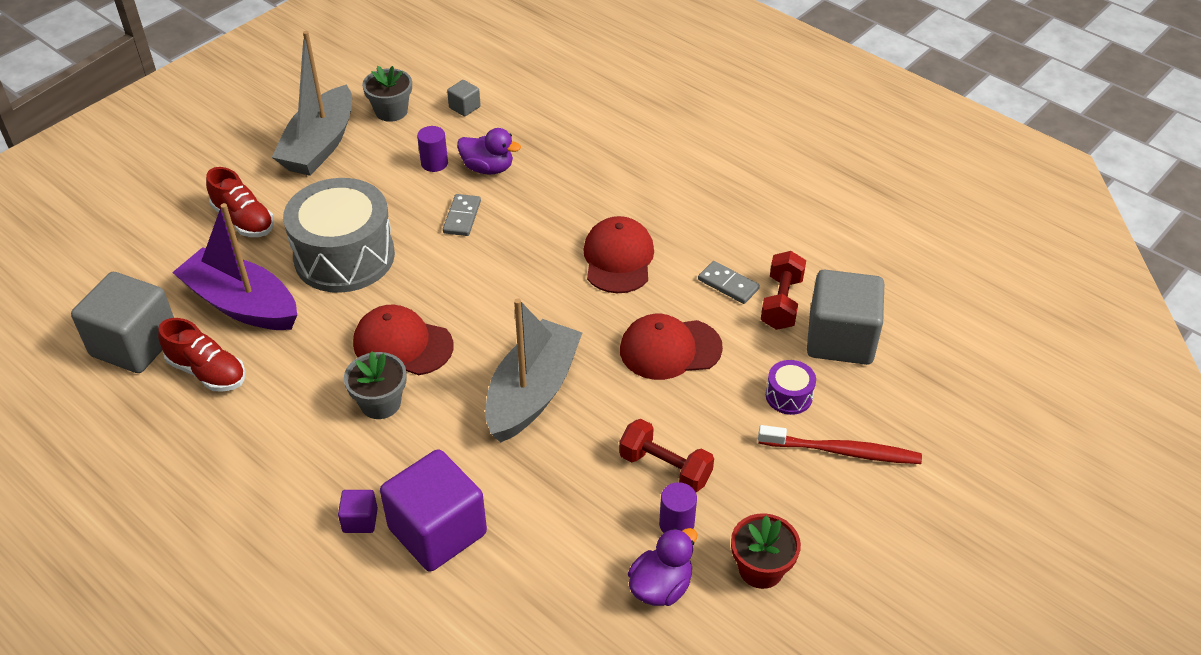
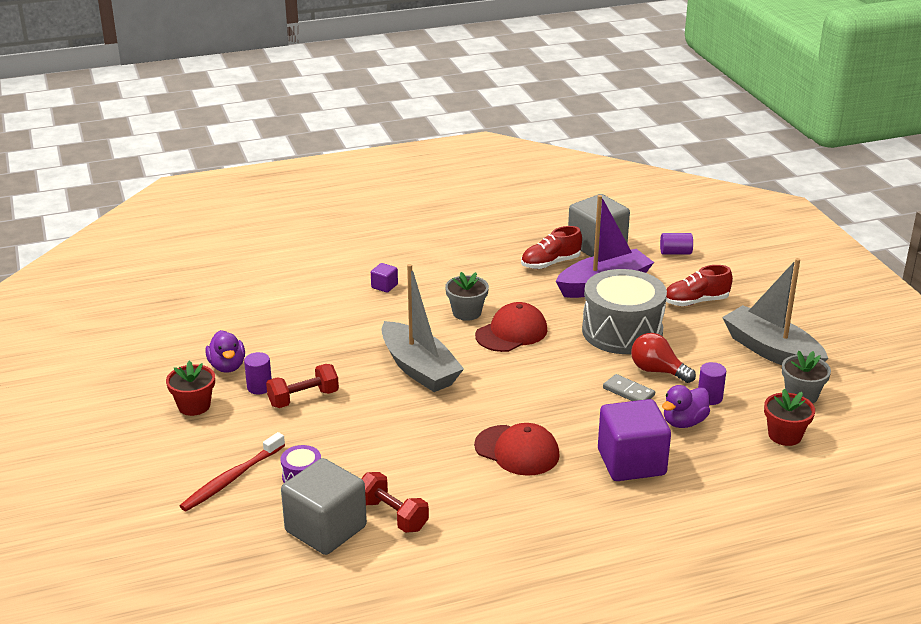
camera: 120 degrees right, 15 degrees down
(124, 268) = (675, 253): none -> purple cylinder
(409, 209) = (657, 371): none -> red light bulb
(437, 531) = (349, 307): purple cube -> purple cube (631, 462)
(464, 107) = (785, 435): grey cube -> red flower pot
(670, 349) = (400, 439): red cap -> none
(728, 284) = (438, 495): grey domino -> none

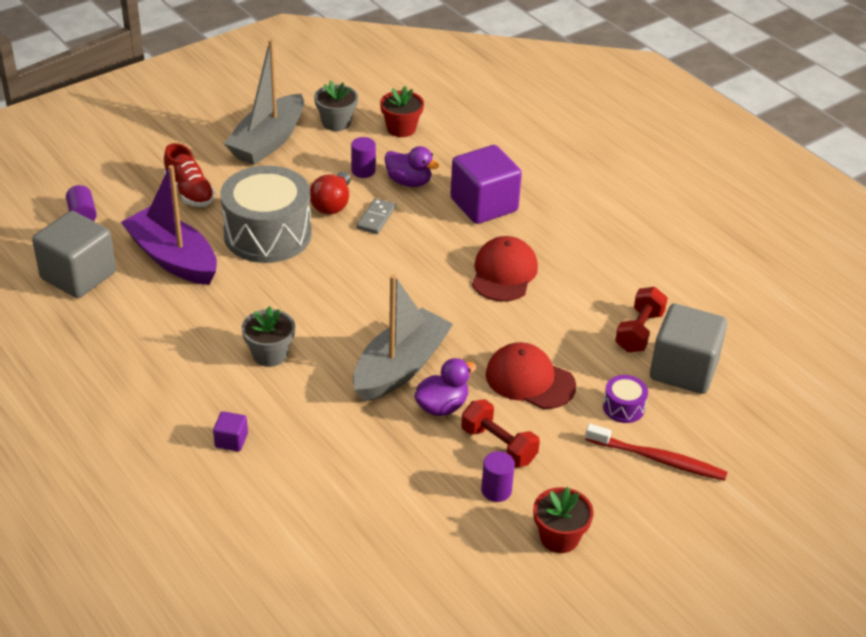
camera: 110 degrees left, 10 degrees up
(227, 366) = (469, 535): purple duck -> purple duck (442, 406)
(511, 332) = (300, 311): red cap -> red cap (530, 380)
(550, 263) = (132, 306): red shoe -> none

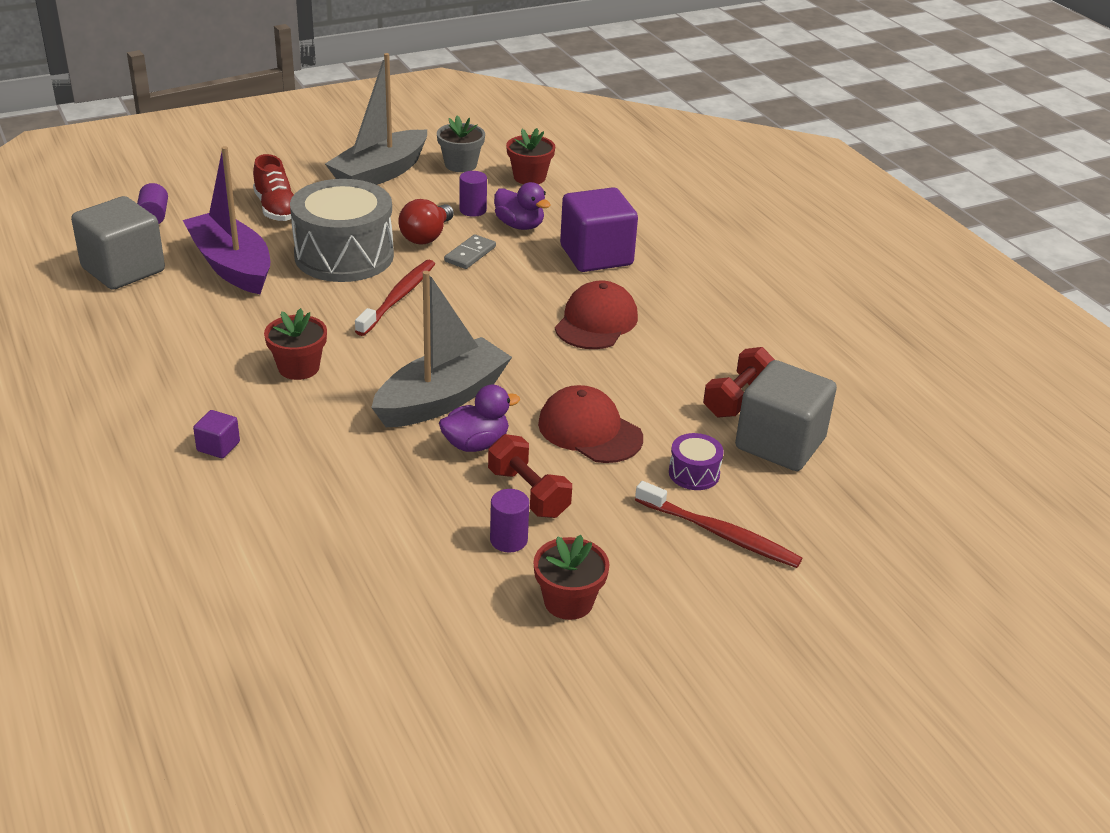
camera: 10 degrees right, 5 degrees down
(270, 354) = (298, 368): grey flower pot -> red flower pot
(329, 272) = (398, 298): none -> red toothbrush

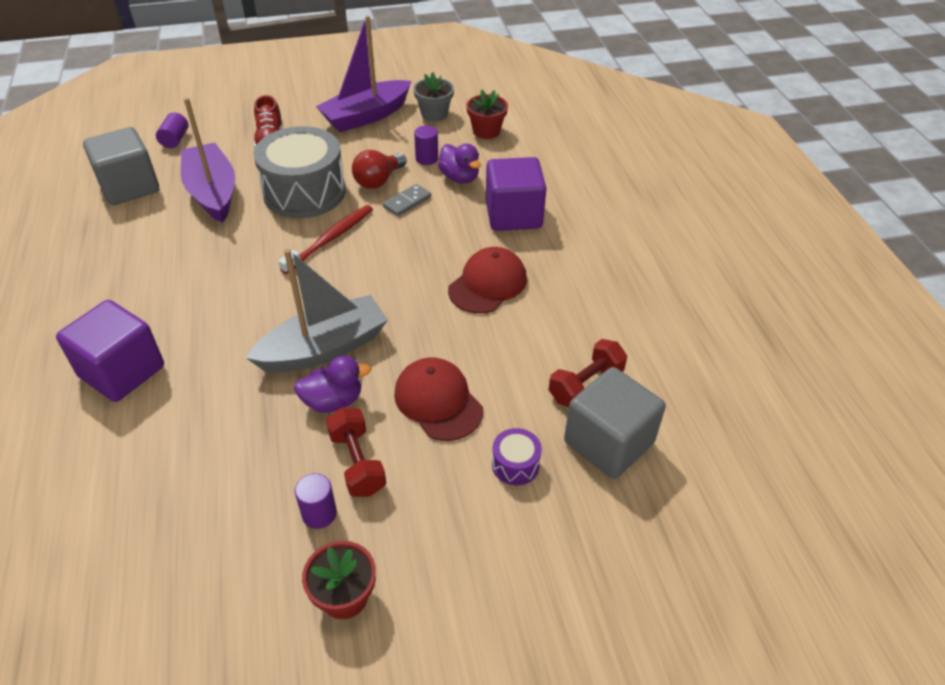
camera: 15 degrees right, 10 degrees up
(218, 446) = (122, 371): purple cube -> purple cube, size x2.30
(298, 368) = (221, 299): red flower pot -> none
(380, 173) = (366, 116): grey boat -> purple boat
(720, 534) = (515, 540): red toothbrush -> none

